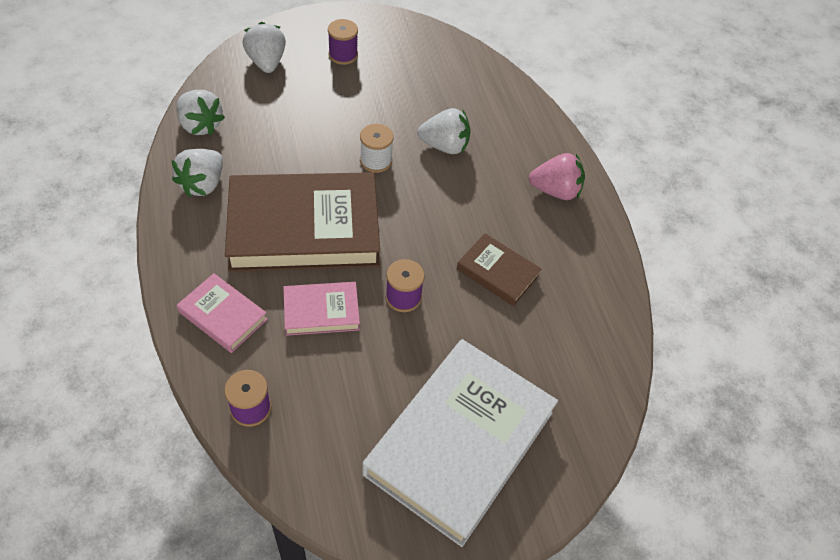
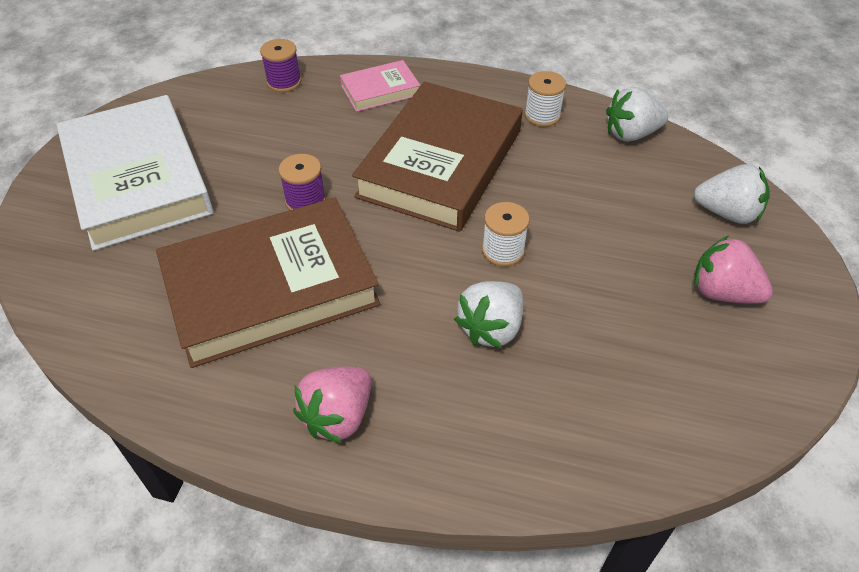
camera: 125 degrees right, 5 degrees down
(203, 184) = (542, 115): white strawberry -> white spool
(321, 311) = (337, 144): pink book -> none
(343, 55) = (722, 292): purple spool -> pink strawberry
(497, 272) = (270, 288): brown book -> brown book, size x2.14

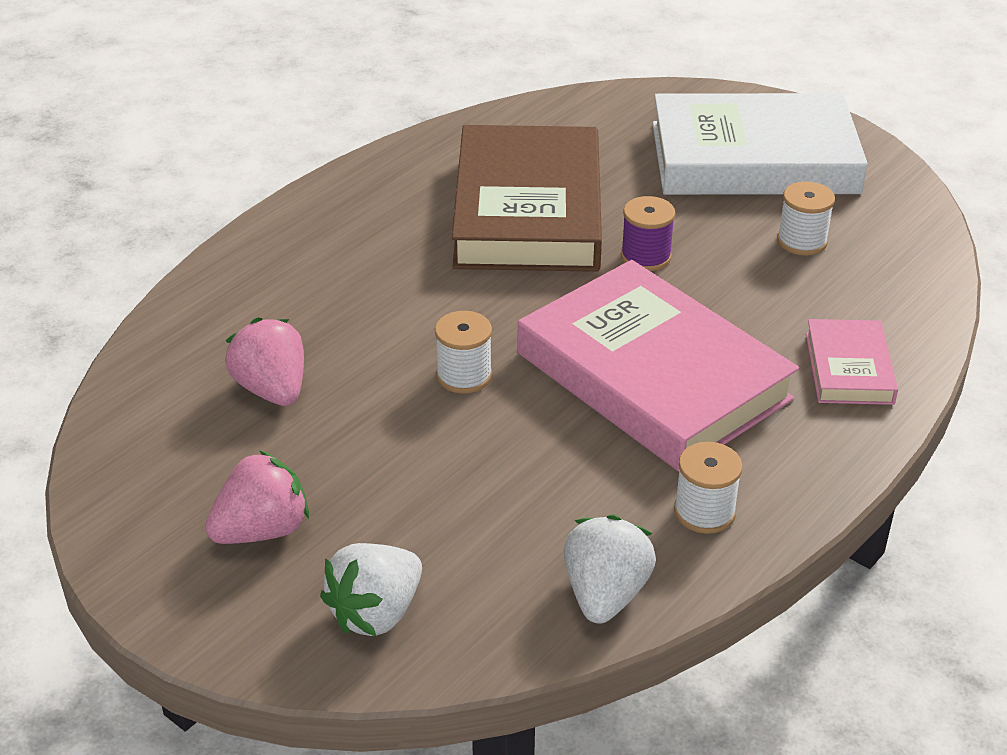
camera: 115 degrees right, 10 degrees down
(249, 132) = (802, 241): none -> white spool
(284, 82) = (907, 288): purple spool -> none
(338, 416) = (348, 217): pink strawberry -> pink strawberry (272, 389)
(440, 163) = (652, 376): brown book -> pink book
(491, 328) = (365, 330): white strawberry -> none

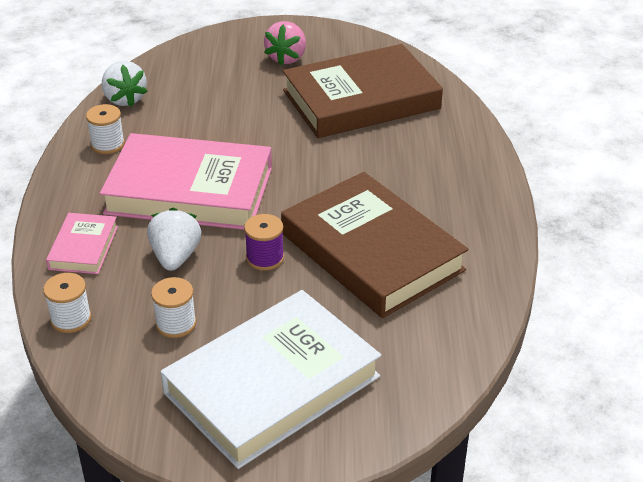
camera: 140 degrees right, 0 degrees up
(272, 389) = (361, 99): pink strawberry -> brown book
(376, 613) = (208, 57): white strawberry -> white strawberry (175, 257)
(464, 376) = (283, 145): white spool -> white spool (71, 319)
(849, 368) = (83, 247): pink book -> pink book turned 45 degrees clockwise

